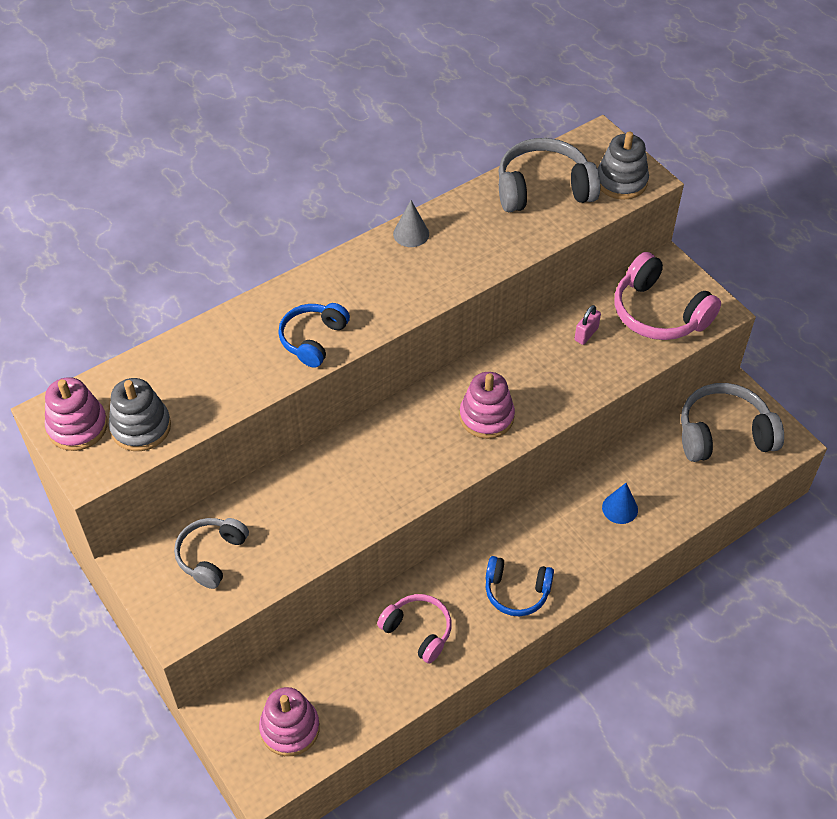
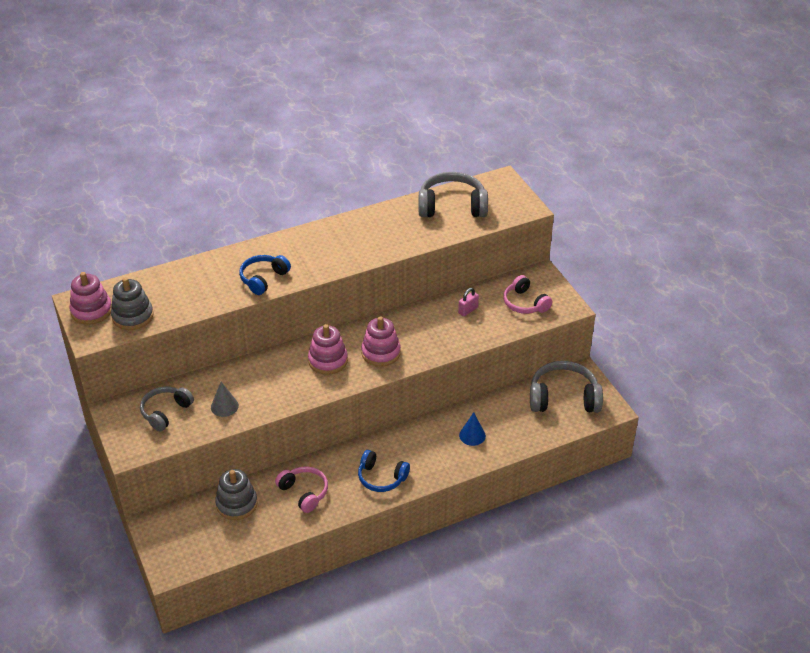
camera: 10 degrees right, 10 degrees down
(290, 728) = (197, 539): pink stacking toy -> pink stacking toy (328, 360)
(411, 234) = (350, 223): grey cone -> grey cone (224, 406)
(621, 181) = (509, 208): grey stacking toy -> grey stacking toy (237, 504)
(659, 313) = (525, 303): pink headphones -> pink headphones, size x0.64

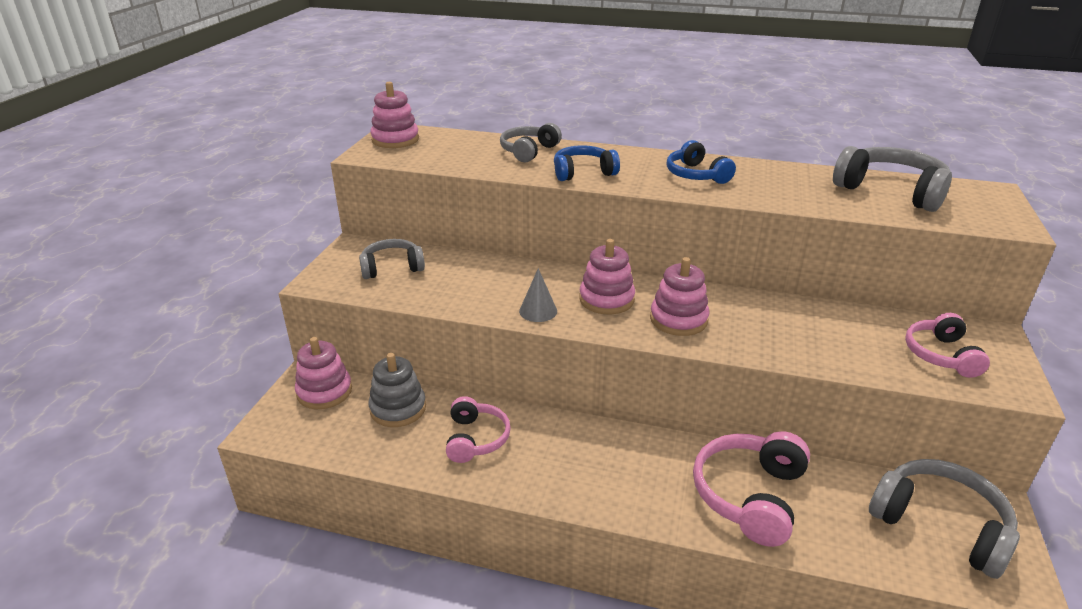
camera: 40 degrees right, 10 degrees down
(133, 316) = (421, 154): grey stacking toy -> none
(176, 523) = (324, 392): none -> pink stacking toy
(204, 275) = (528, 151): none -> grey headphones
(224, 406) = (450, 288): grey cone -> grey cone (538, 311)
(381, 477) = (580, 476): blue headphones -> blue headphones (696, 175)
(468, 310) = (842, 328): pink padlock -> none
(472, 435) = (750, 496): blue cone -> pink headphones

